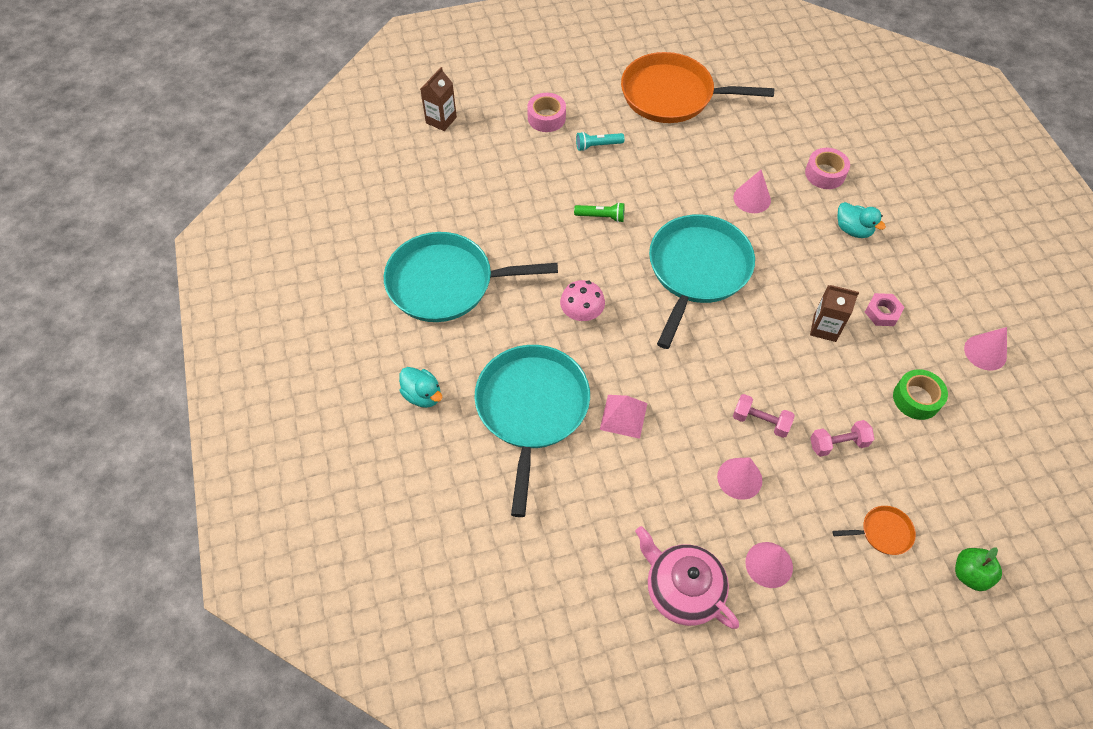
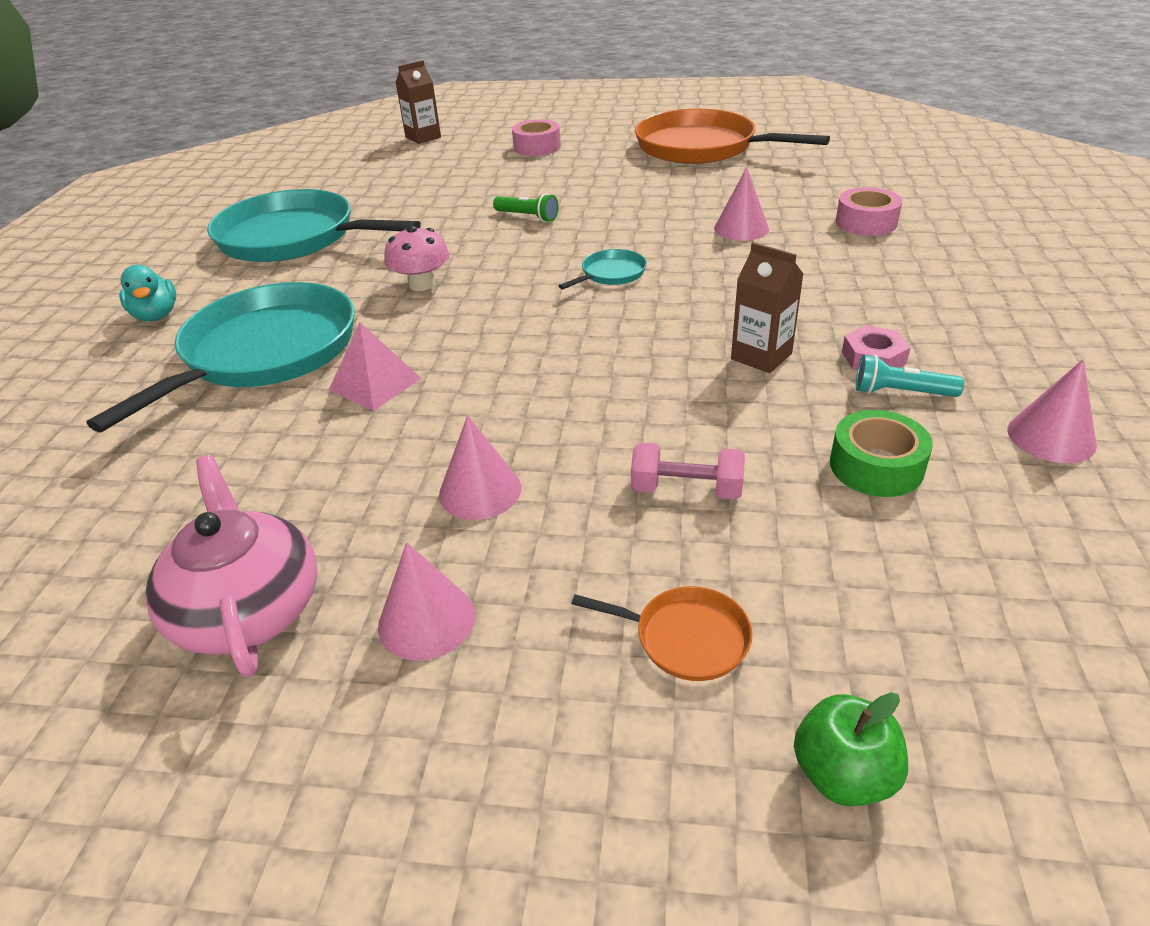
camera: 25 degrees right, 20 degrees down
(597, 145) = (576, 170): turquoise flashlight -> turquoise flashlight (901, 392)
(697, 270) = (611, 274): turquoise pan -> turquoise pan, size x0.41
(760, 421) = (573, 433): pink dumbbell -> none
(853, 230) = (876, 273): turquoise duck -> none

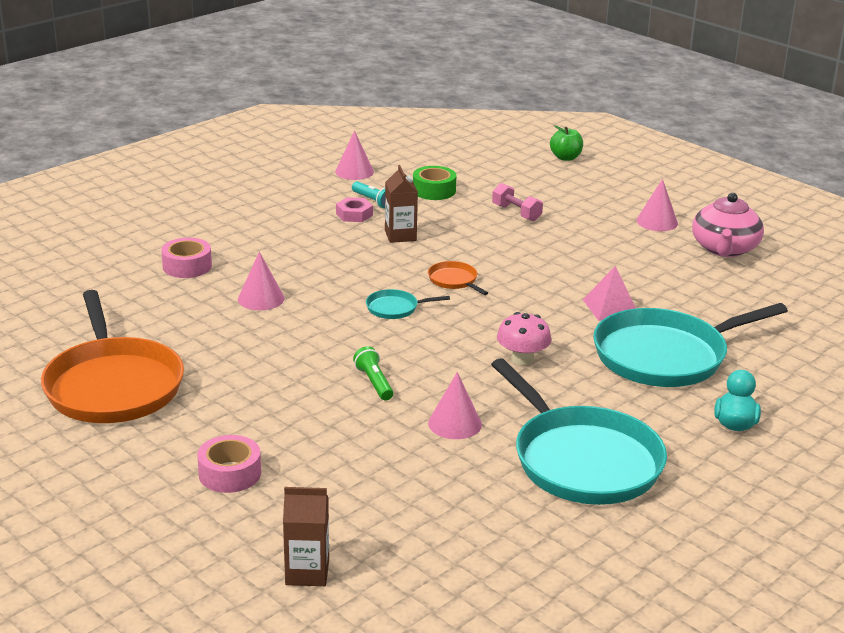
camera: 145 degrees left, 10 degrees down
(480, 491) = (600, 245): pink cone -> pink cone (455, 423)
(686, 638) = (573, 187): orange pan -> orange pan (454, 280)

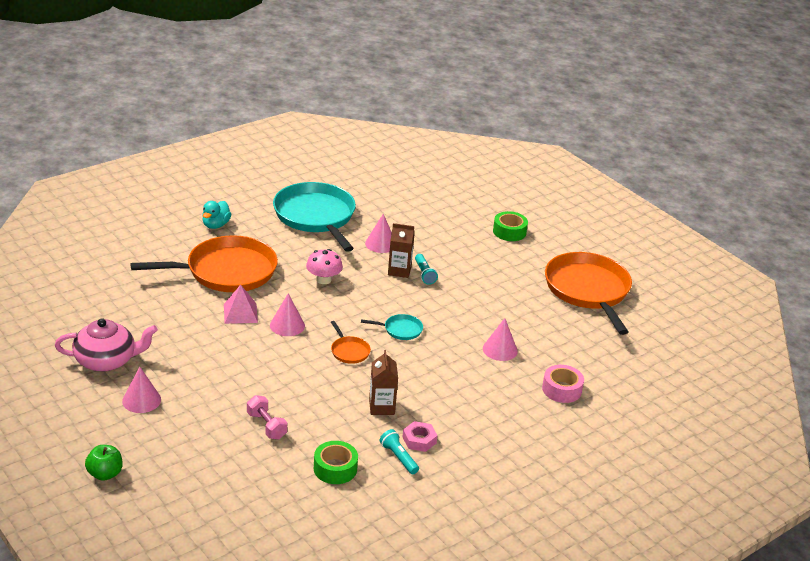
camera: 175 degrees left, 5 degrees up
(230, 473) = (509, 232): pink tape -> green tape
(307, 572) = (469, 186): brown carton -> brown carton (399, 270)
(354, 171) = (411, 510): pink cone -> pink cone (287, 325)
(374, 383) = (424, 274): green flashlight -> turquoise flashlight
(565, 158) = (172, 513): green apple -> green apple (105, 474)
(665, 356) = (226, 271): turquoise pan -> orange pan
(724, 249) = (107, 360): pink teapot -> pink teapot turned 60 degrees clockwise

